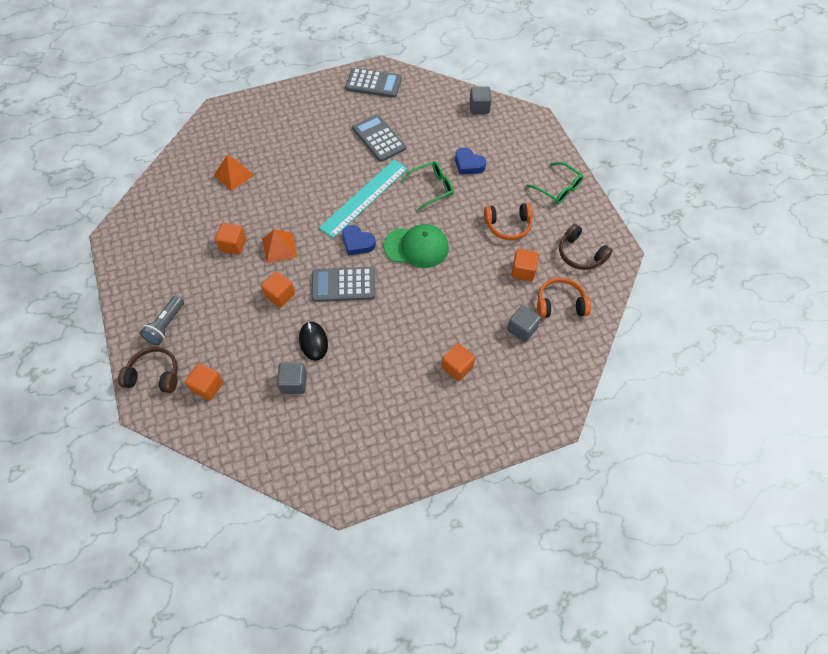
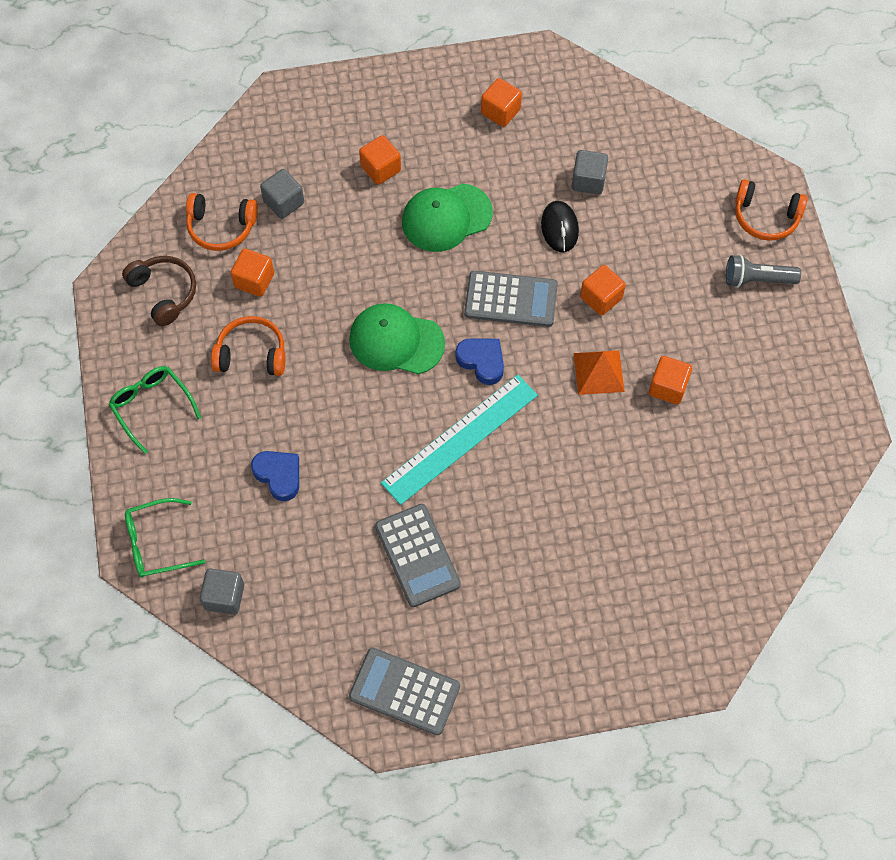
camera: 170 degrees left, 5 degrees up
(154, 375) = (765, 217): brown headphones -> orange headphones
(166, 325) = (757, 279): grey flashlight -> grey flashlight turned 120 degrees counterclockwise
(208, 387) = (696, 193): orange cube -> orange cube (500, 111)
(234, 175) = (669, 518): orange pyramid -> none
(399, 336) = (446, 218): none -> green cap
(432, 187) = (348, 440): green glasses -> green glasses (155, 543)

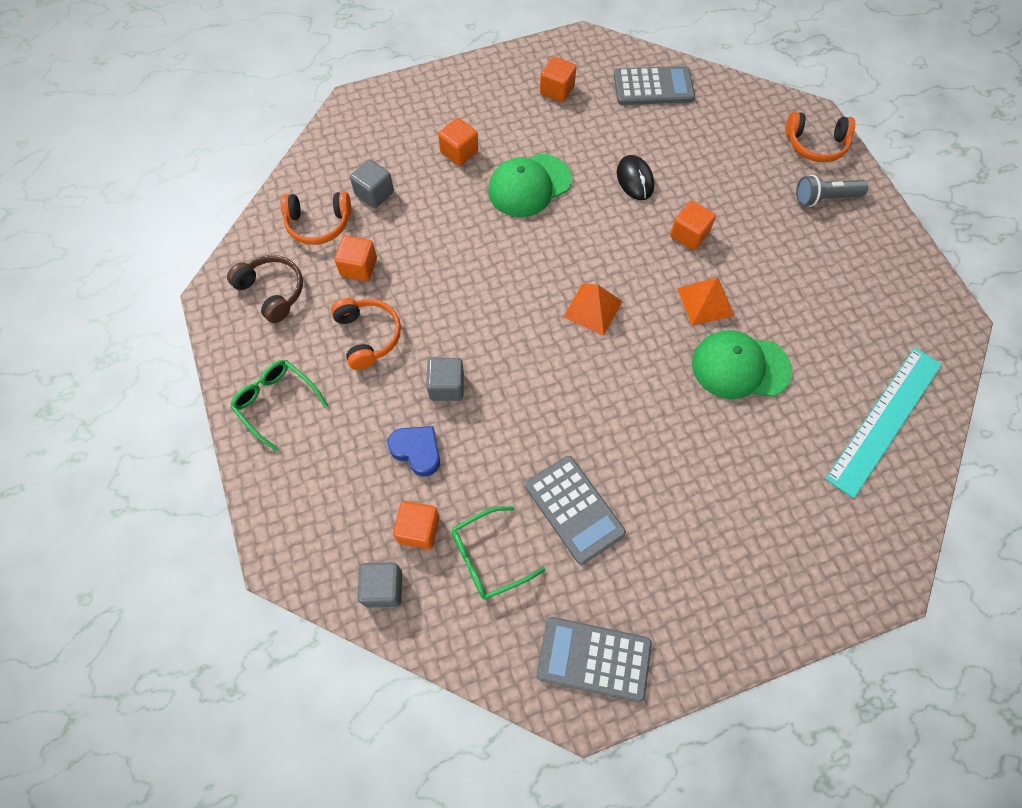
camera: 10 degrees left, 0 degrees up
(155, 543) = (301, 543): green glasses -> green glasses (487, 558)
(251, 354) = (368, 336): orange headphones -> orange headphones turned 75 degrees clockwise
(396, 341) = (507, 303): green cap -> green cap (740, 367)
(460, 439) = (589, 385): turquoise ruler -> turquoise ruler (884, 420)
(482, 361) = (593, 309): blue heart -> orange pyramid
(511, 299) = (606, 248): grey calculator -> grey calculator (653, 87)
(588, 181) = (650, 136): grey cube -> grey cube (446, 386)
(668, 387) = (773, 305): orange cube -> orange cube (418, 529)

